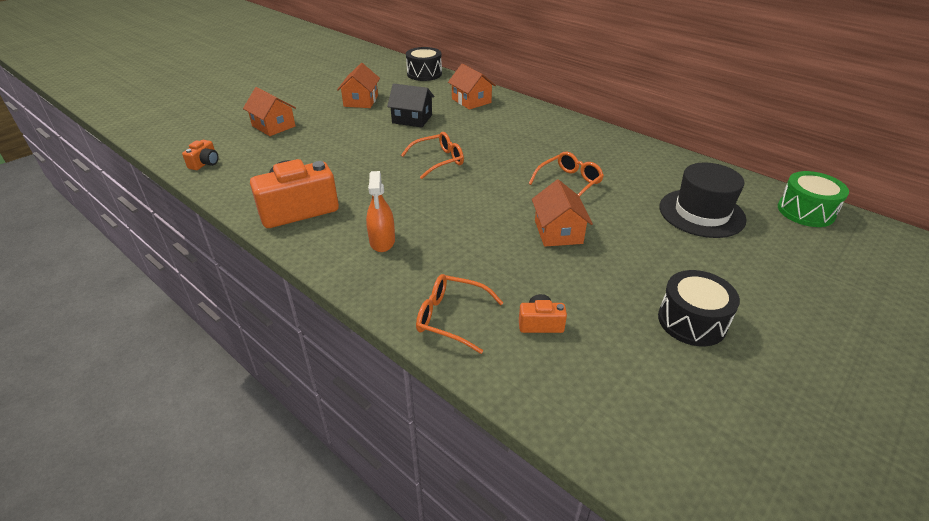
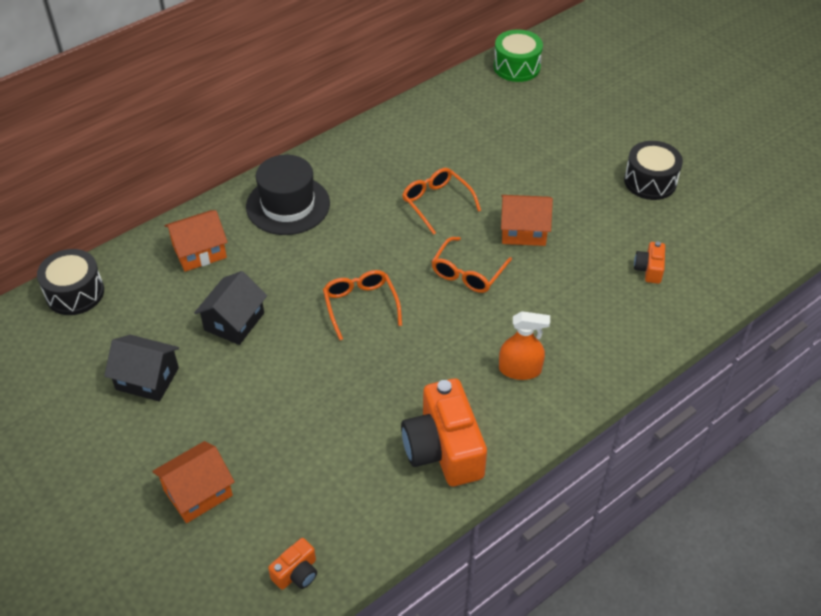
camera: 80 degrees left, 10 degrees up
(205, 163) = (296, 573): orange camera -> orange camera turned 105 degrees clockwise
(361, 101) = (147, 379): orange house -> black house
(451, 318) = (639, 326): orange glasses -> orange glasses (468, 273)
(701, 213) = (508, 128): black hat -> black hat (288, 205)

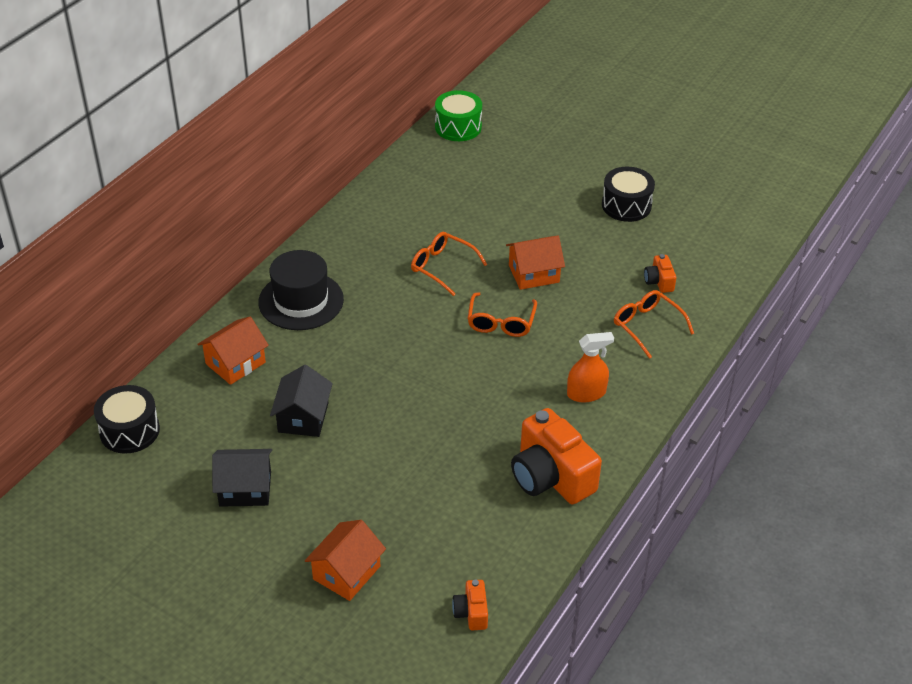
camera: 20 degrees left, 5 degrees down
(296, 573) = (471, 612): orange camera -> orange camera turned 150 degrees clockwise
(360, 305) = (416, 374): orange glasses -> orange glasses (647, 326)

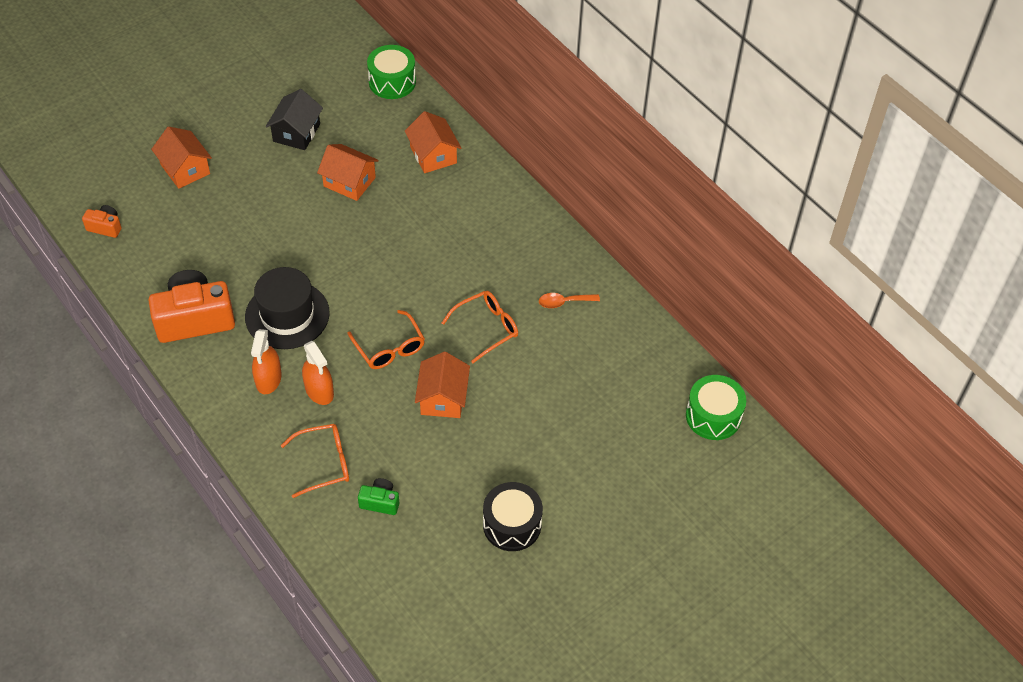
camera: 110 degrees right, 10 degrees up
(129, 431) = (392, 82): black drum -> green drum
(301, 301) = (489, 213): black hat -> black hat (287, 315)
(303, 417) = (349, 182): black house -> orange house
(386, 228) = (564, 302): none -> orange spoon
(501, 322) = (389, 348): orange glasses -> orange glasses turned 150 degrees counterclockwise
(576, 354) = (319, 391): none -> orange spray bottle
(659, 281) = (380, 502): orange camera -> green camera

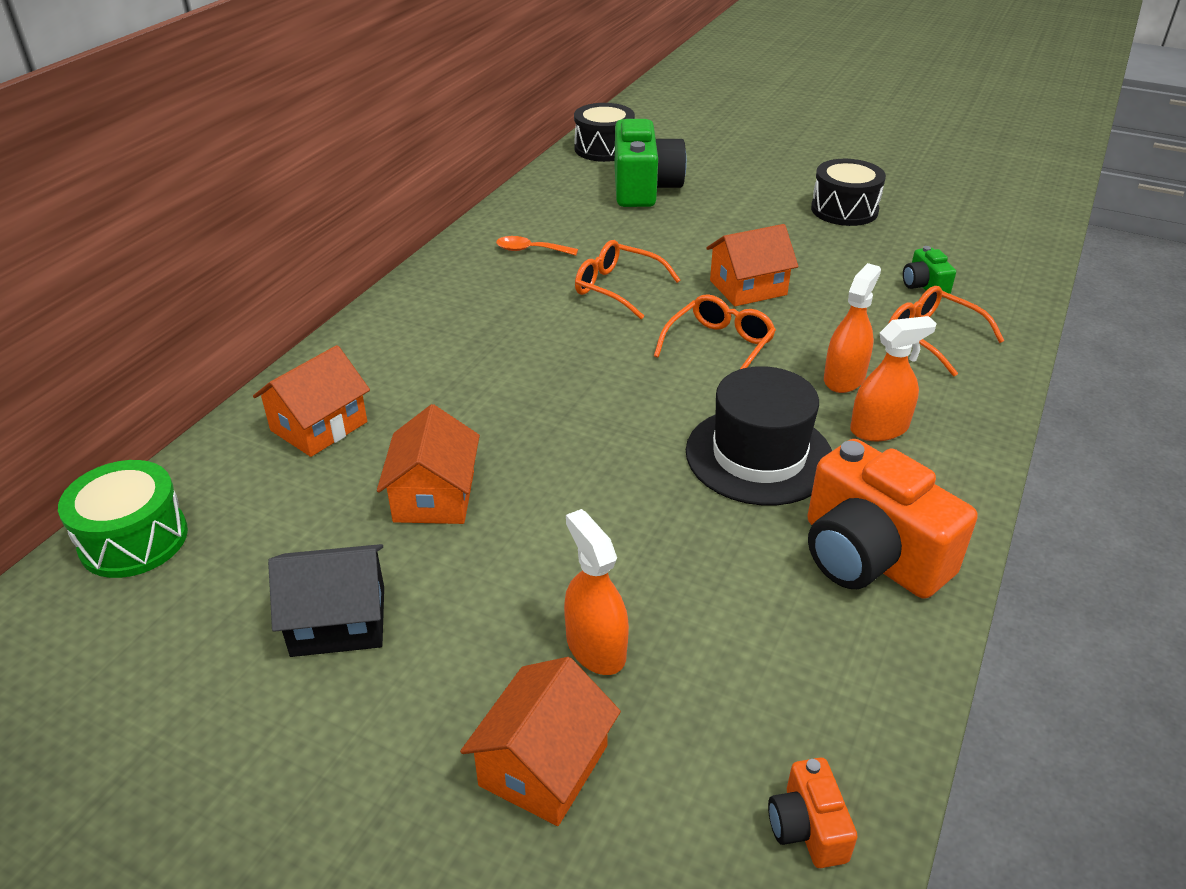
camera: 115 degrees left, 15 degrees down
(222, 203) = (595, 647): none -> orange spray bottle
(564, 302) = (530, 250): orange spoon -> orange spoon turned 135 degrees clockwise
(623, 410) = (644, 188): none -> green camera
(713, 416) = (604, 149): green drum -> black drum

